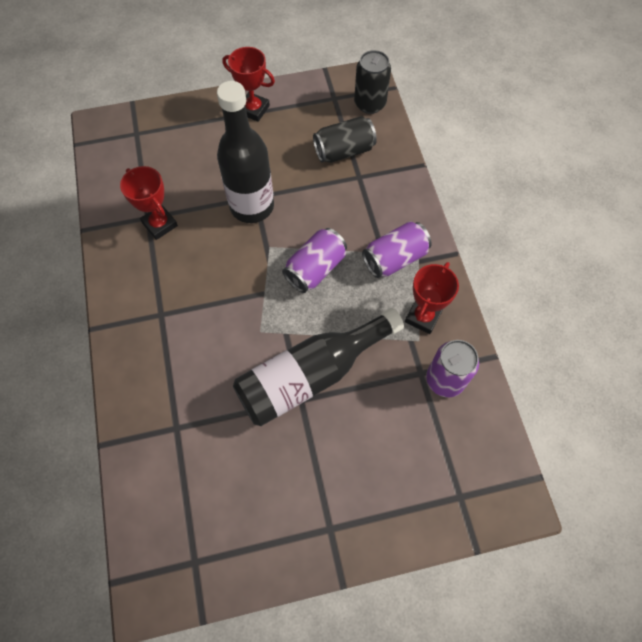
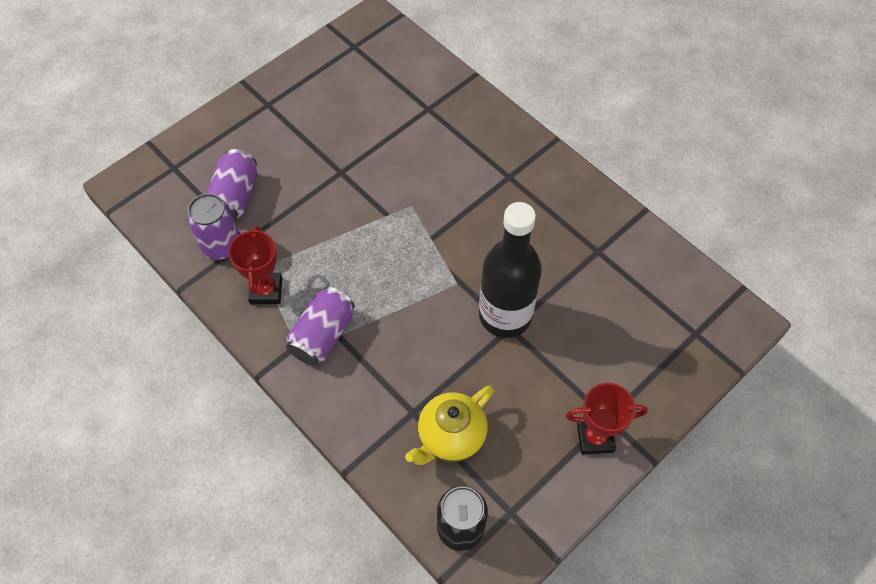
camera: 150 degrees right, 5 degrees down
(160, 224) = (580, 250): red trophy -> none
(311, 375) = (343, 194): black bottle -> none
(315, 268) = (397, 284): purple can -> purple can (235, 197)
(344, 151) = (450, 438): black can -> yellow teapot

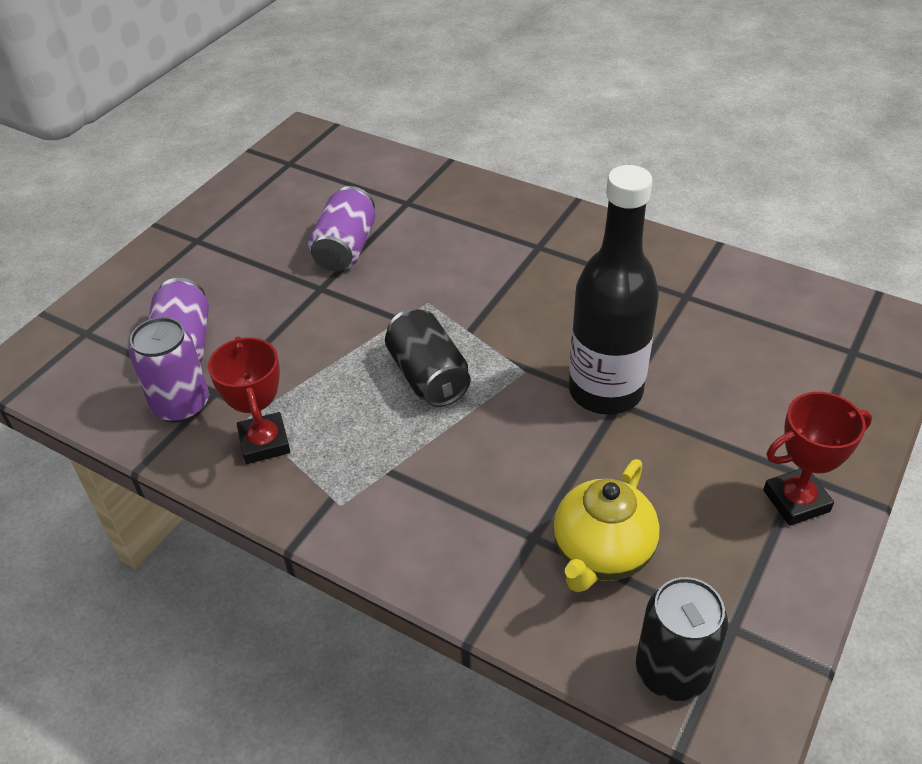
camera: 15 degrees left, 15 degrees down
(322, 335) = (365, 475): purple can -> purple can (345, 248)
(389, 268) = (428, 376): none -> black can

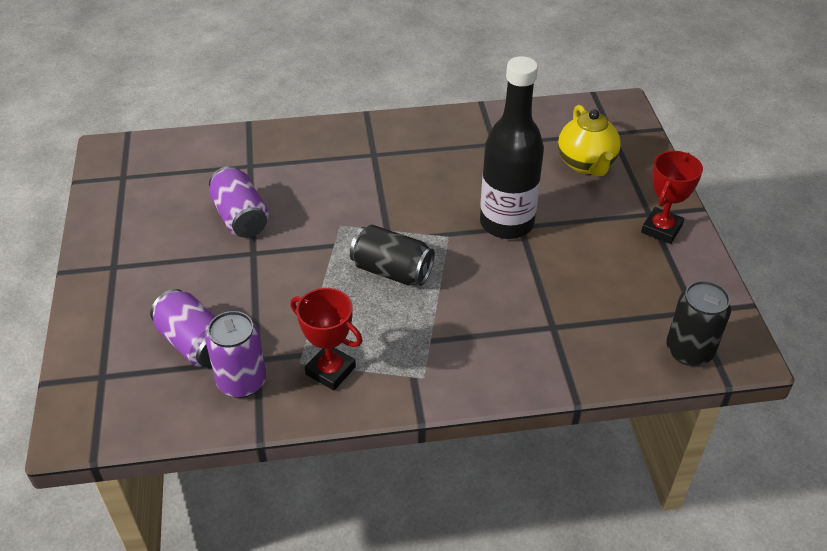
camera: 40 degrees left, 0 degrees up
(601, 555) = (597, 314): yellow teapot -> yellow teapot (586, 164)

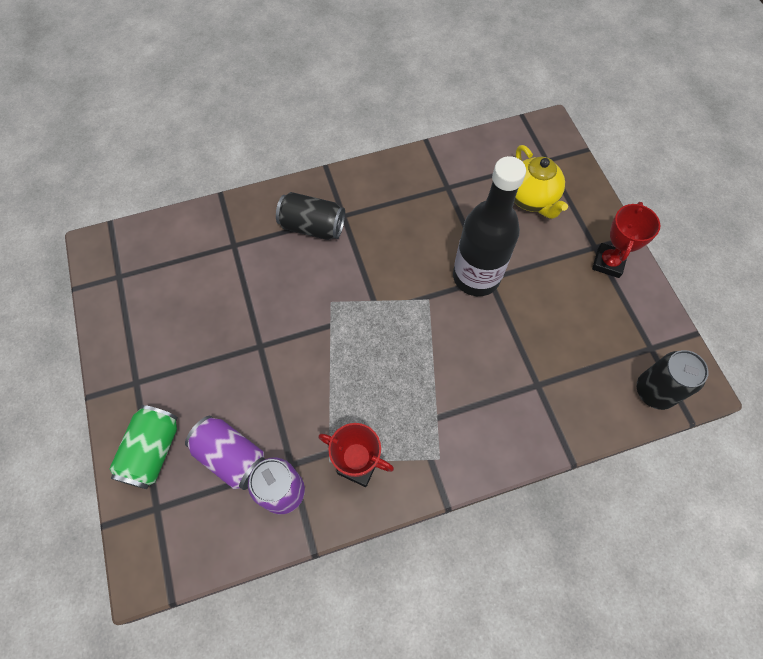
camera: 10 degrees left, 20 degrees up
(113, 327) = (152, 451): none -> green can
(240, 217) = (239, 307): purple can -> none
(392, 271) = (388, 346): black can -> black can (312, 226)

